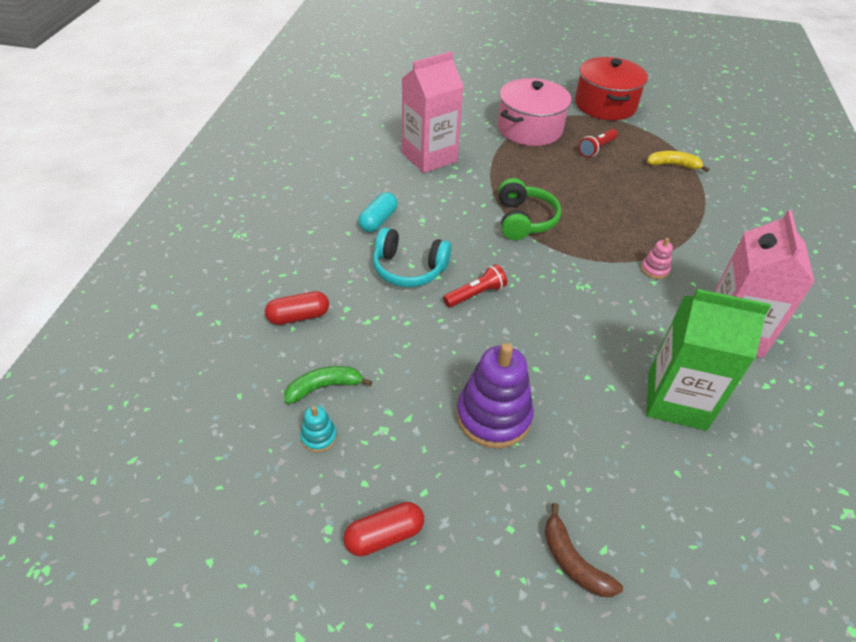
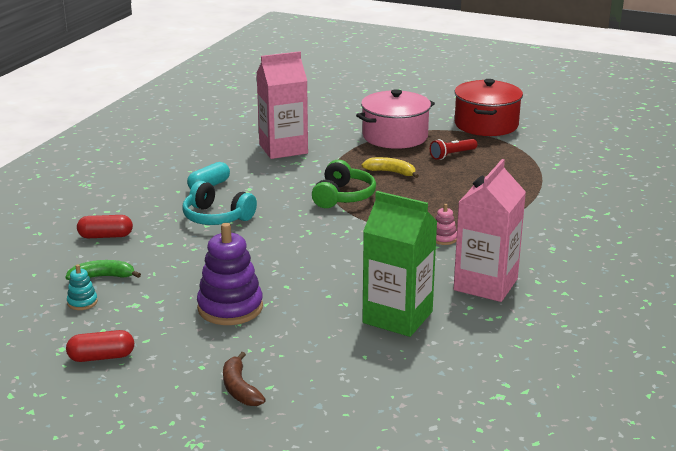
camera: 15 degrees right, 20 degrees down
(475, 294) = (265, 238): red flashlight -> none
(673, 165) = (522, 172): yellow banana -> yellow banana (391, 172)

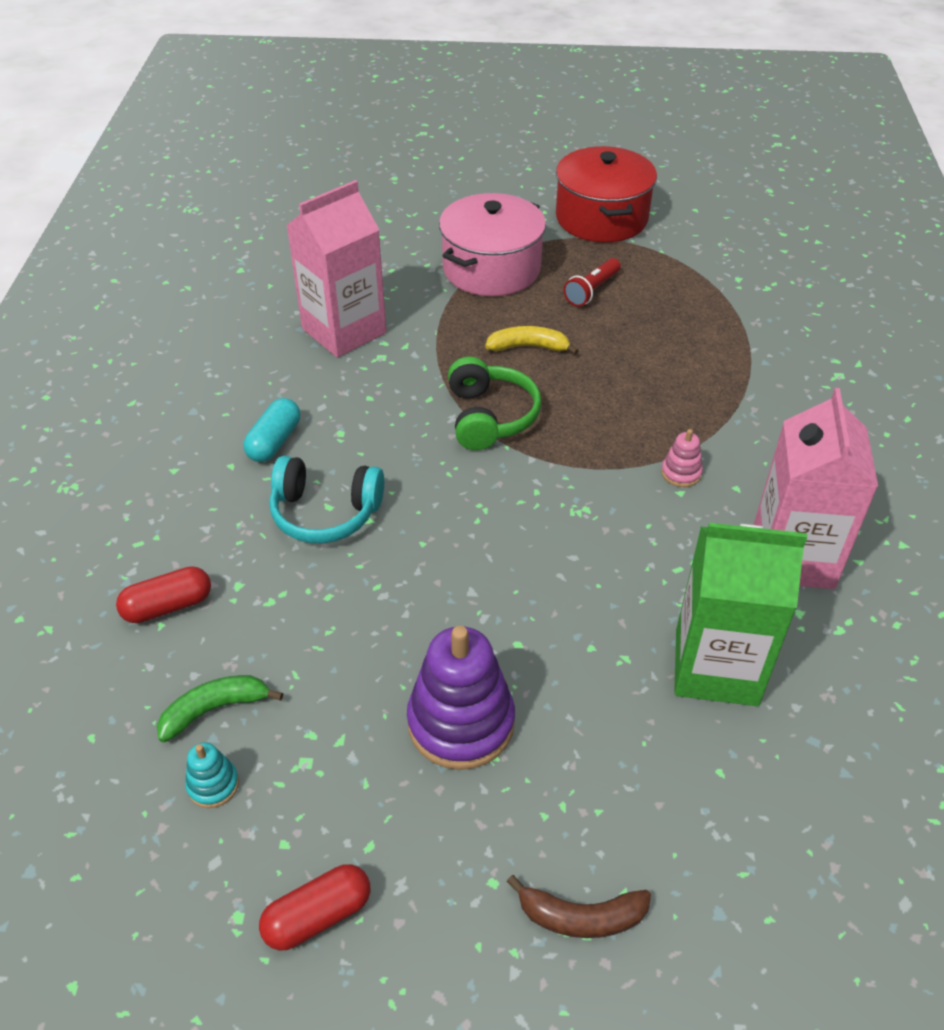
camera: 20 degrees left, 20 degrees up
(240, 388) = (581, 916): brown banana -> brown banana turned 45 degrees counterclockwise

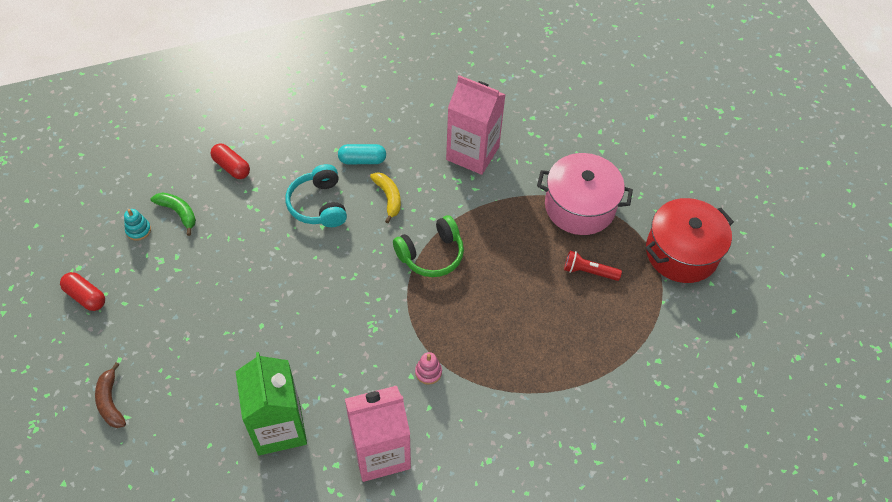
camera: 65 degrees right, 10 degrees up
(461, 722) = (202, 316): purple stacking toy -> none
(528, 347) = (508, 254): yellow banana -> yellow banana (388, 198)

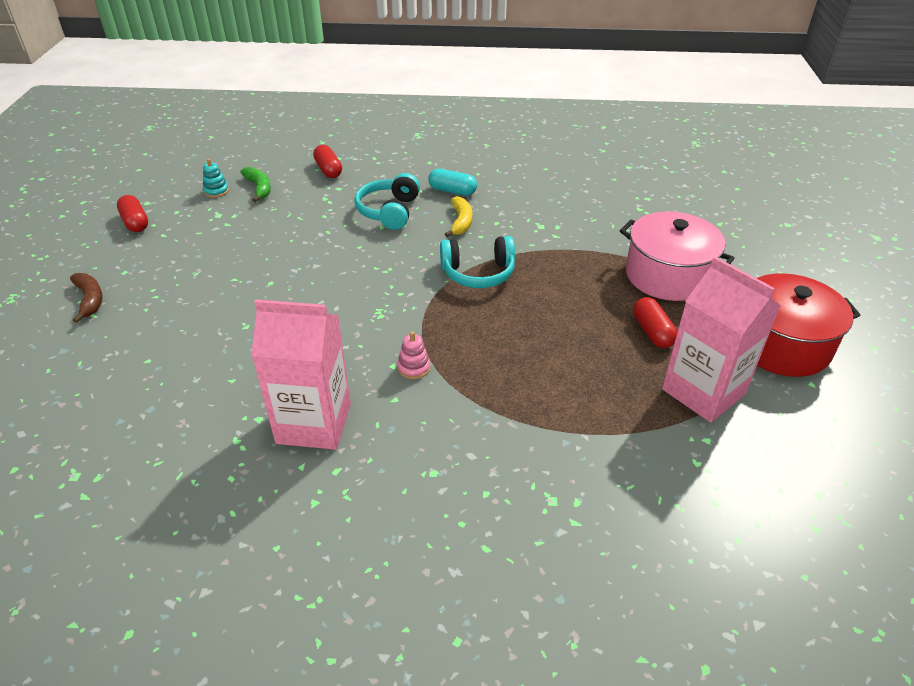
camera: 25 degrees right, 15 degrees down
(111, 402) = (90, 300): brown banana -> brown banana turned 150 degrees clockwise
(279, 427) = (225, 367): green carton -> none
(431, 254) = (478, 273): green headphones -> turquoise headphones
(472, 153) = (568, 210): pink carton -> pink carton (703, 392)
(589, 271) = (652, 332): red flashlight -> red capsule

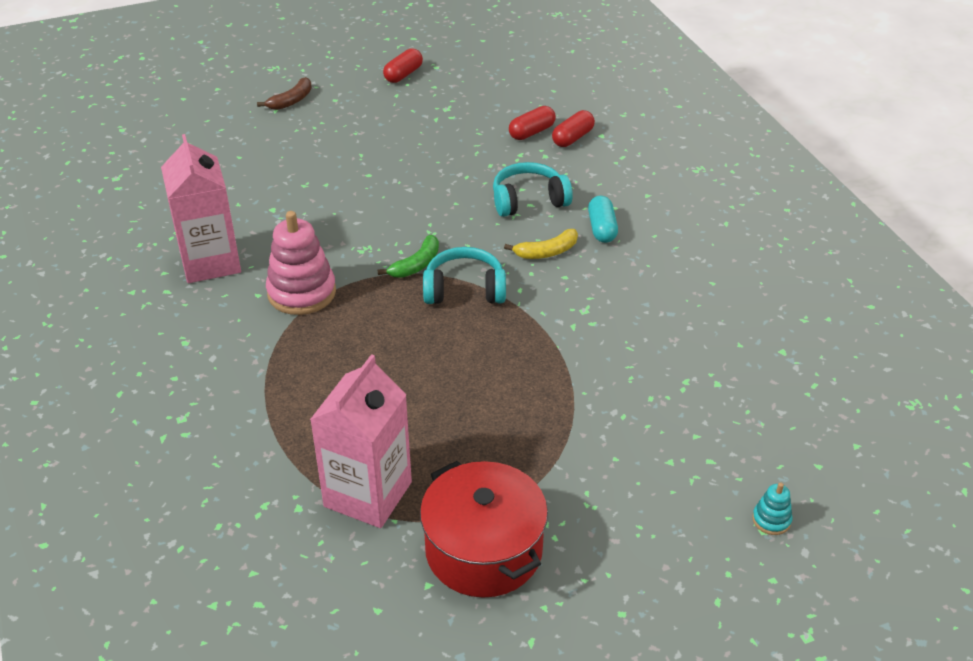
camera: 65 degrees right, 0 degrees up
(216, 191) = (482, 92): turquoise stacking toy -> turquoise stacking toy (771, 520)
(259, 188) = (506, 112): green banana -> green banana (416, 265)
(414, 368) = (302, 292): pink stacking toy -> pink stacking toy, size x2.17
(478, 273) = (464, 290): turquoise headphones -> turquoise headphones turned 120 degrees clockwise
(652, 332) = (444, 438): red capsule -> red capsule (531, 132)
(667, 275) = (557, 432): pink pot -> none

